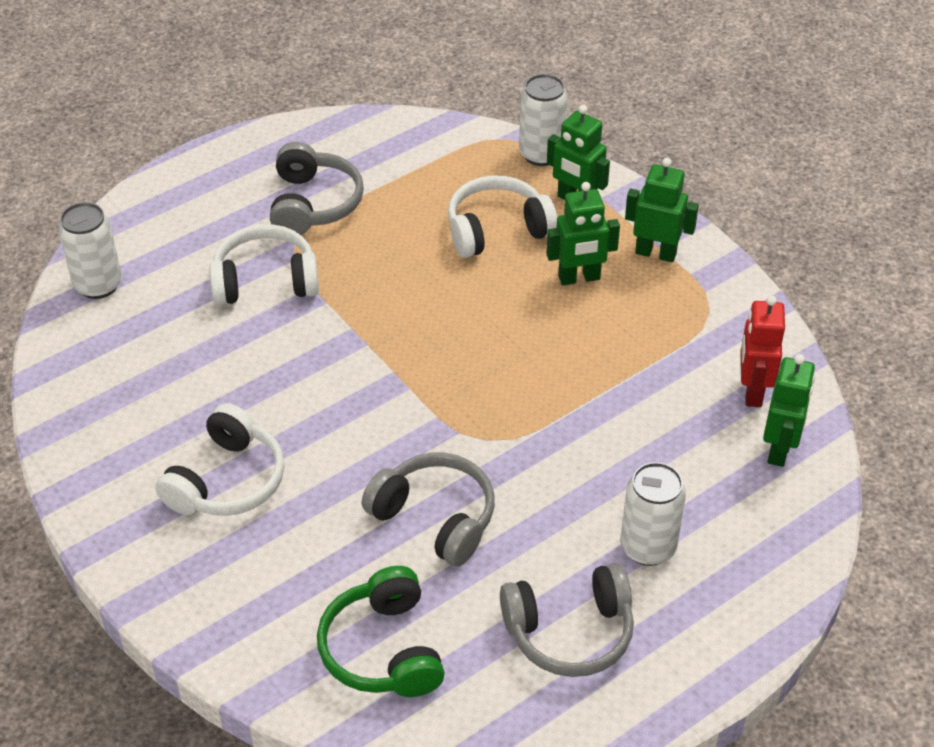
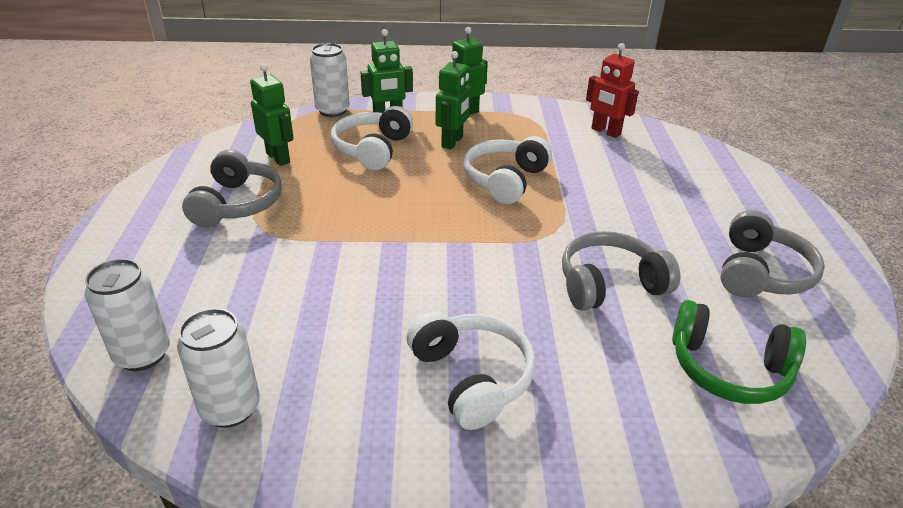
camera: 55 degrees left, 10 degrees down
(265, 281) = (279, 259): white headphones -> white headphones (505, 180)
(313, 204) = (237, 204): grey headphones -> grey headphones turned 60 degrees clockwise
(648, 547) = (703, 213): white can -> white can (230, 408)
(779, 449) = (658, 142): green robot -> green robot (278, 158)

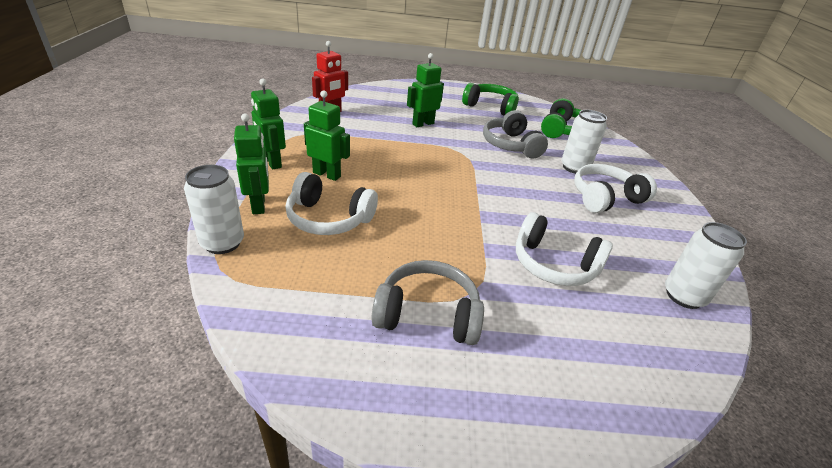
camera: 90 degrees left, 0 degrees up
(142, 354) = (664, 357): white can -> white can (574, 168)
(278, 158) = (330, 286): green robot -> green robot (423, 124)
(505, 180) = (395, 159): white headphones -> white headphones (554, 264)
(760, 273) = (491, 107): grey headphones -> green headphones

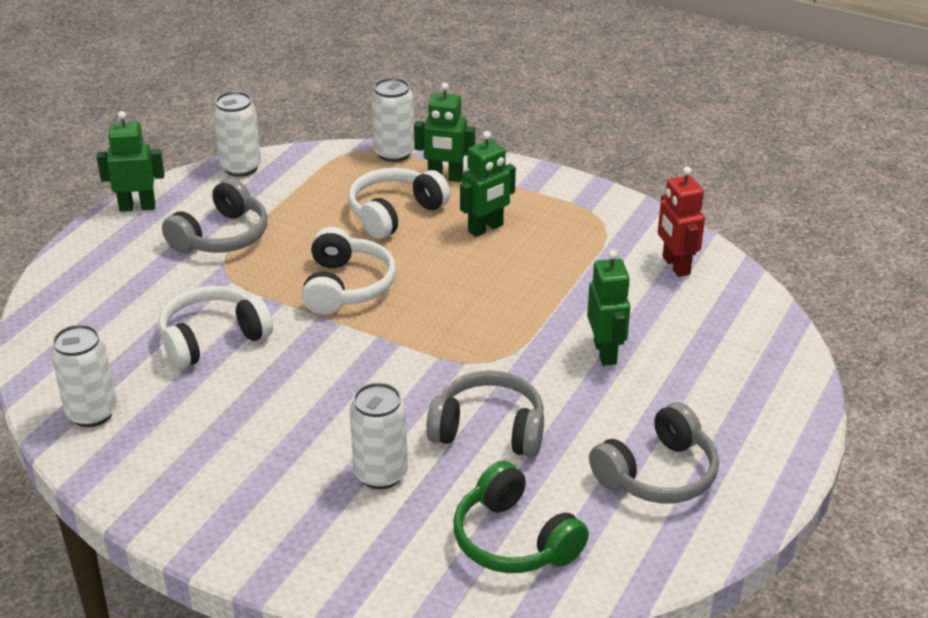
camera: 120 degrees right, 0 degrees up
(272, 162) = (534, 195): green robot -> green robot (137, 207)
(289, 355) = (240, 168): none -> white can
(491, 107) = (657, 474): green headphones -> grey headphones
(605, 198) = (286, 460): white headphones -> white headphones (346, 286)

